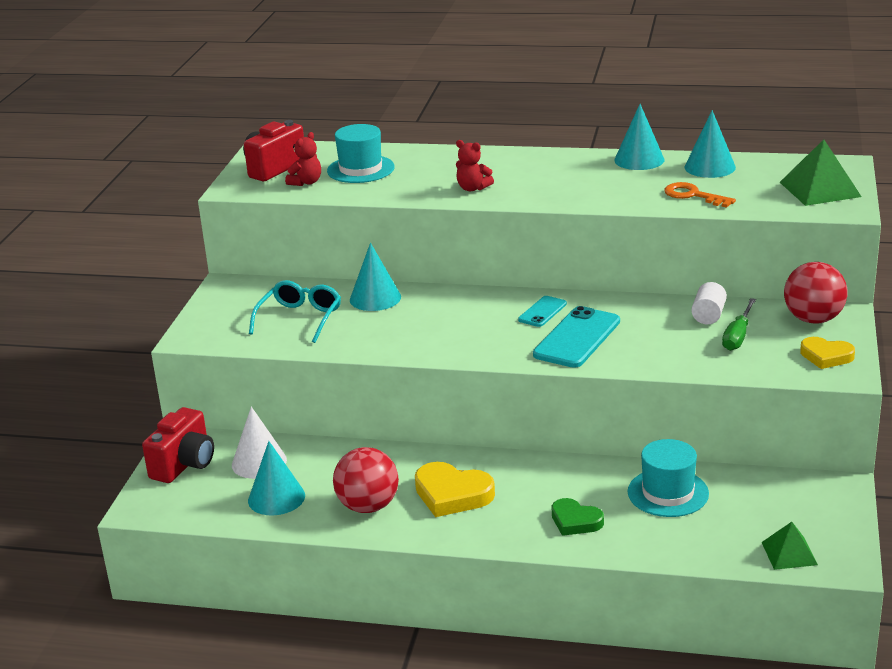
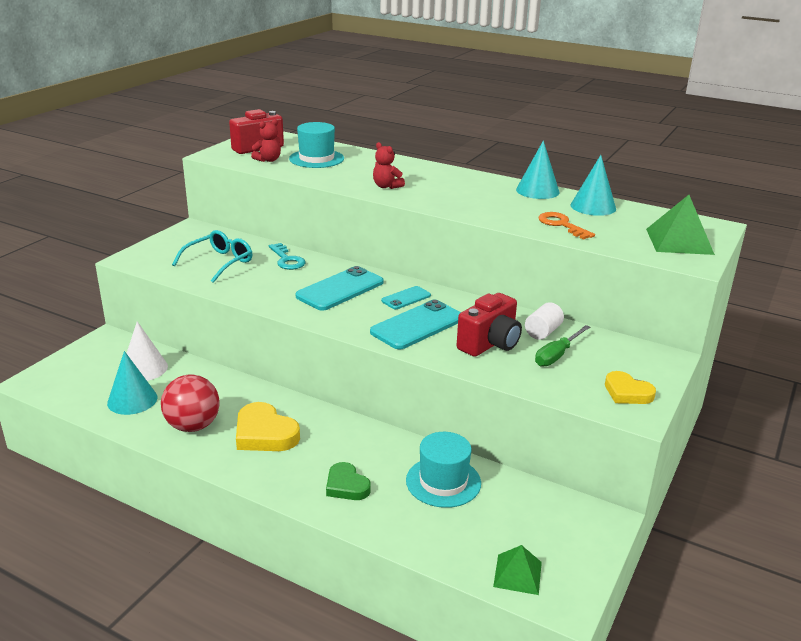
camera: 15 degrees right, 0 degrees up
(184, 464) = (91, 356): red camera -> red camera (490, 344)
(375, 298) = (287, 260): turquoise cone -> turquoise key
(463, 318) = (340, 289): none -> turquoise phone
(813, 319) = (635, 356): red ball -> none

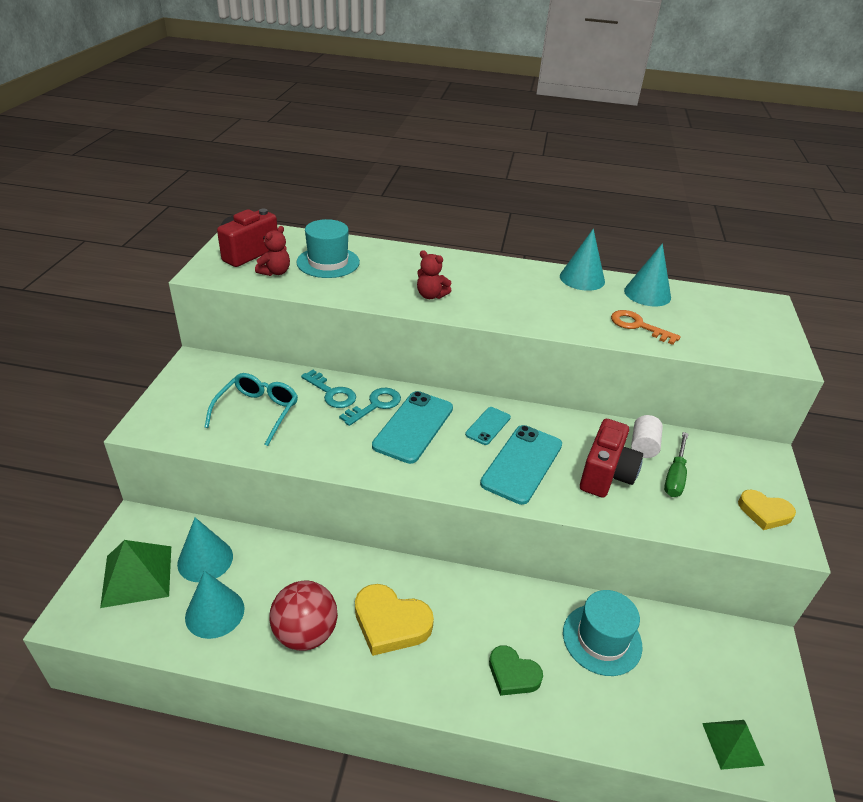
camera: 20 degrees left, 10 degrees up
(144, 368) = (205, 559): white cone -> turquoise cone
(318, 272) = (375, 405): none -> turquoise key
(679, 241) = (754, 331): green pyramid -> green pyramid (137, 576)

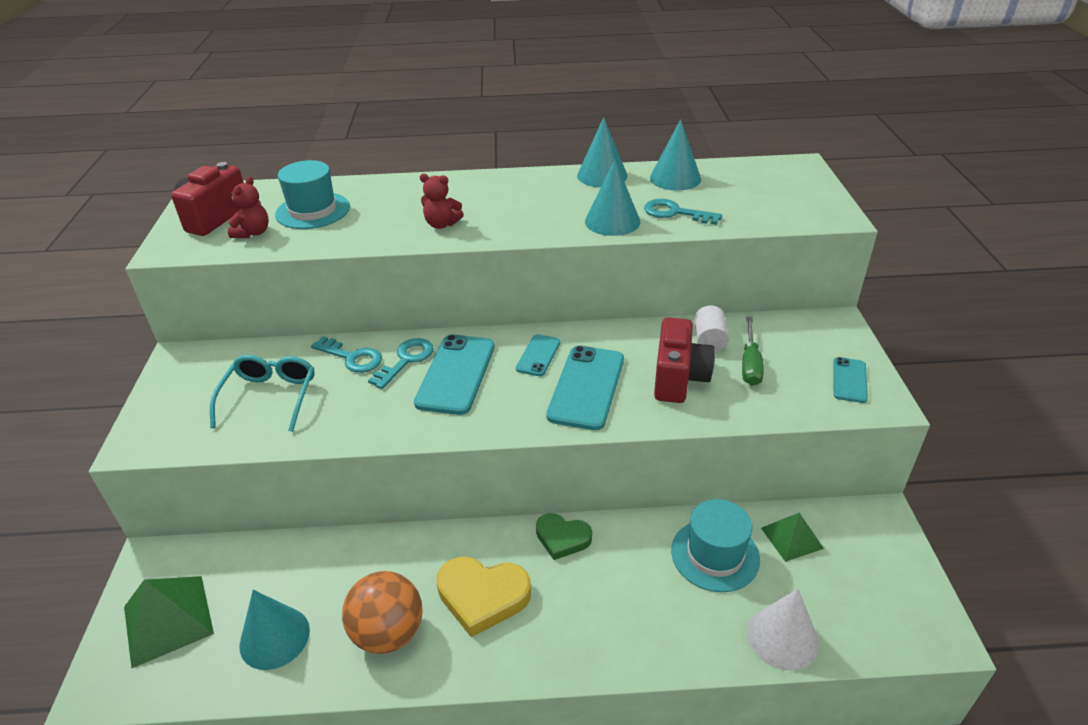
camera: 10 degrees left, 0 degrees up
(205, 559) = (247, 581): turquoise cone -> turquoise cone (612, 221)
(305, 633) = (388, 633): red ball -> orange ball
(513, 674) = (631, 616): green heart -> green heart (562, 538)
(638, 326) = (675, 213): orange key -> turquoise key
(643, 730) = (782, 637): none -> white cone
(732, 744) = (875, 626): green pyramid -> green pyramid (791, 538)
(764, 512) = (849, 380): yellow heart -> turquoise phone

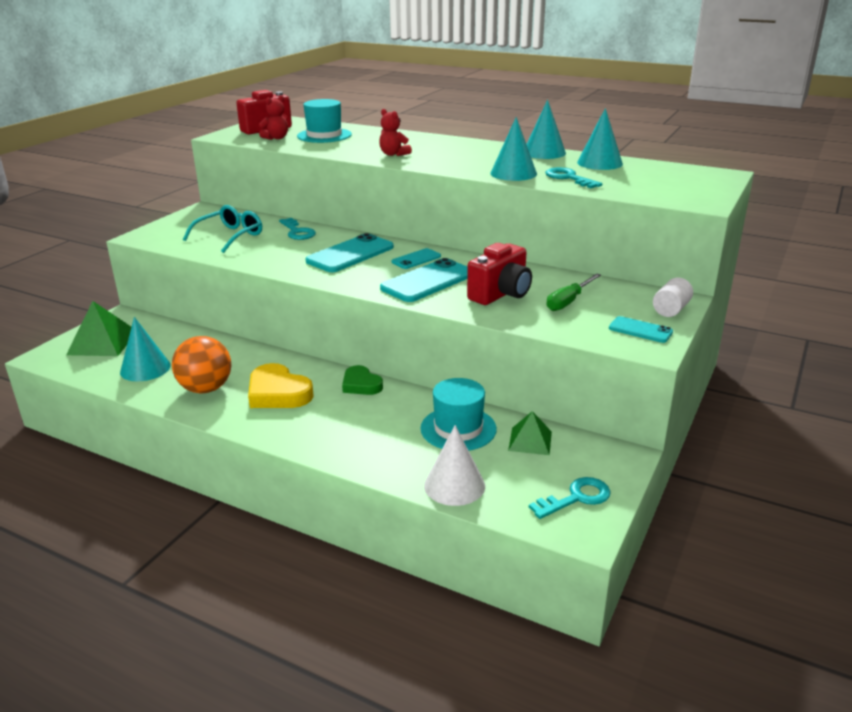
camera: 30 degrees right, 10 degrees down
(406, 360) = (328, 241): turquoise key -> turquoise key (576, 498)
(709, 340) = (553, 282): white cylinder -> white cylinder (671, 310)
(849, 380) = (640, 330): turquoise phone -> turquoise phone turned 75 degrees clockwise

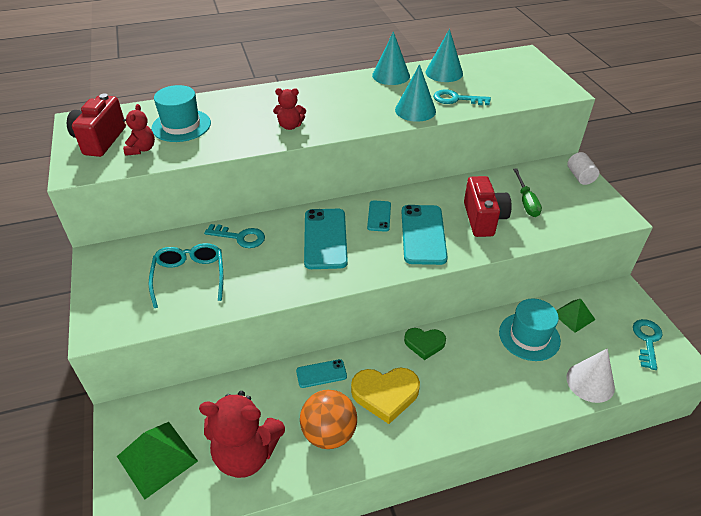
camera: 45 degrees left, 15 degrees up
(145, 368) = (246, 454): turquoise cone -> red teddy bear
(640, 330) = (593, 204): turquoise phone -> turquoise phone (321, 374)

